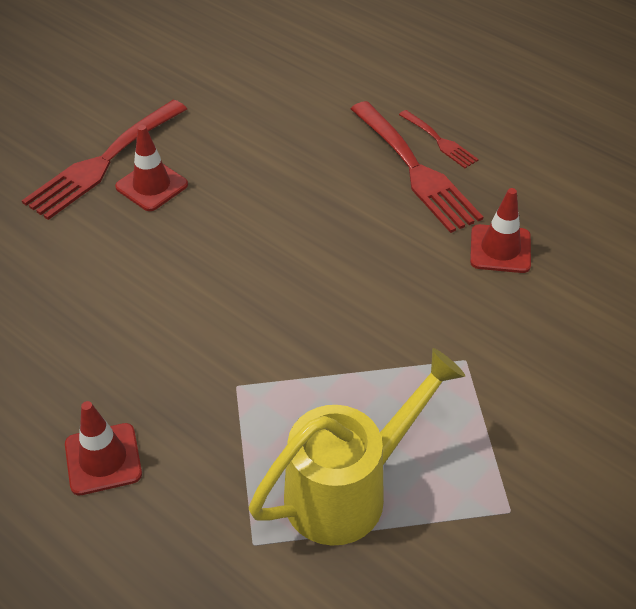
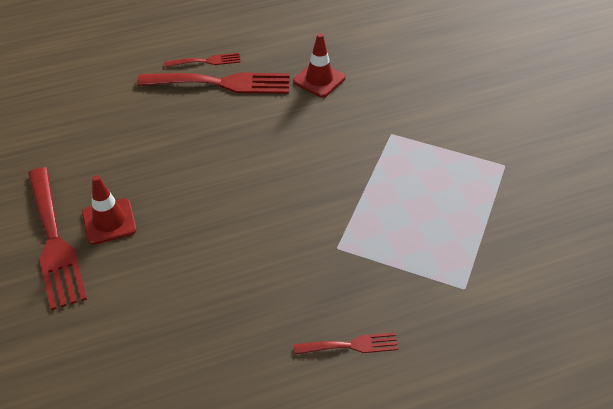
camera: 60 degrees left, 0 degrees up
(103, 459) = (351, 345): red traffic cone -> red fork
(347, 490) = (451, 227): yellow watering can -> none

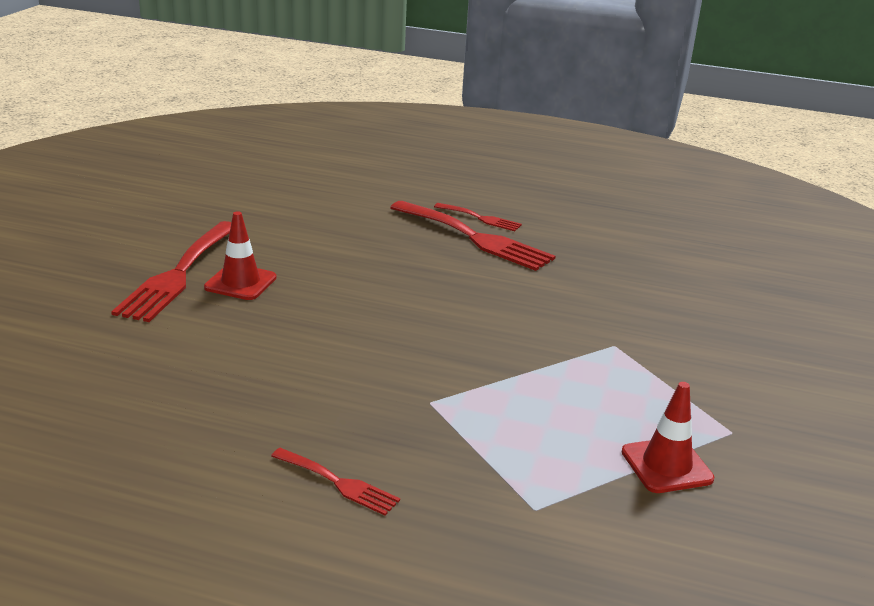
camera: 35 degrees right, 20 degrees down
(319, 79) = (584, 274): red traffic cone -> red traffic cone (666, 465)

